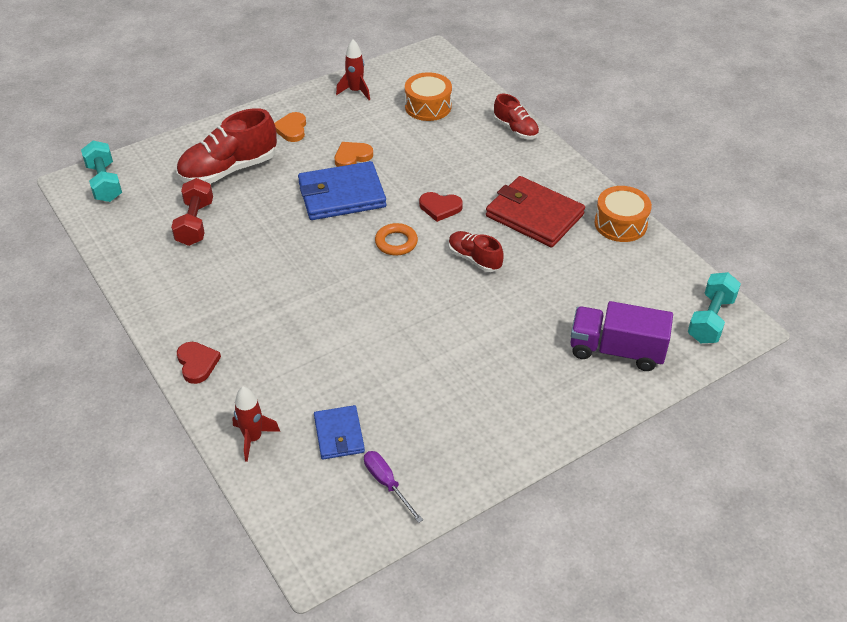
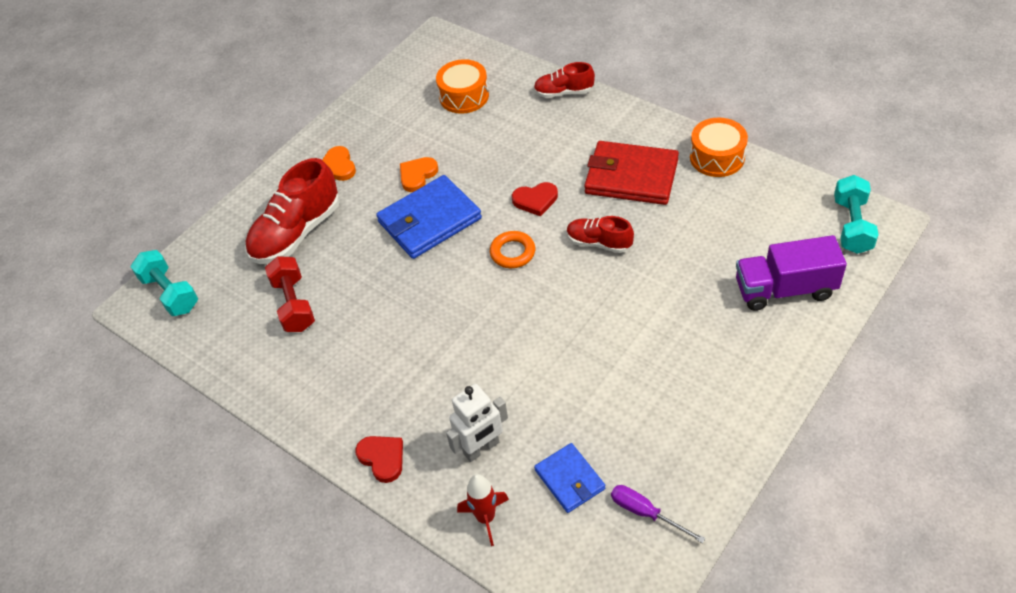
camera: 15 degrees left, 5 degrees up
(281, 384) = (481, 448): none -> white robot
(355, 91) = (381, 103): red rocket -> none
(515, 129) = (563, 92): red shoe -> red shoe turned 150 degrees clockwise

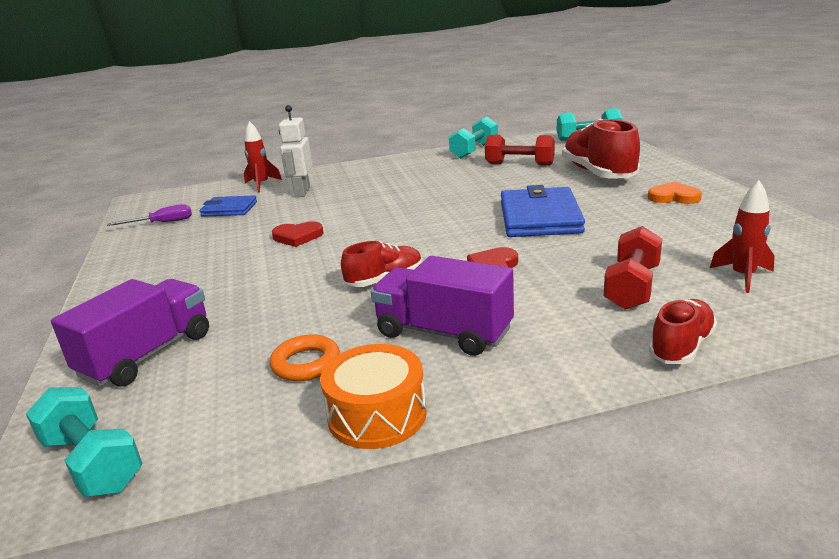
camera: 125 degrees right, 25 degrees down
(257, 374) = (474, 151): none -> turquoise dumbbell
(382, 458) = (352, 169): red heart -> red heart (297, 237)
(417, 175) = (613, 224): orange heart -> none
(464, 96) = (743, 276): orange drum -> red rocket
(512, 130) = (632, 287): none -> red dumbbell
(512, 252) = (443, 240): orange ring -> orange ring (306, 363)
(631, 176) = (444, 332): red wallet -> purple truck

